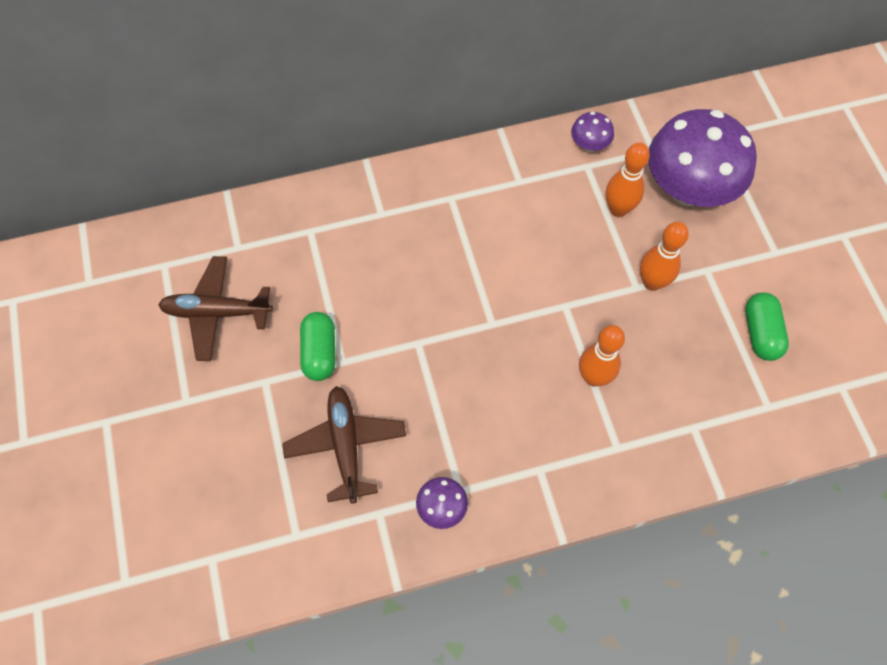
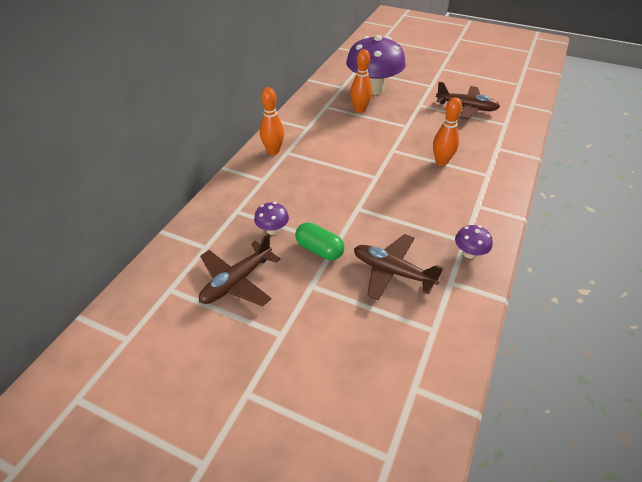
camera: 50 degrees left, 20 degrees down
(589, 145) = (316, 100): purple mushroom -> purple mushroom (272, 230)
(652, 282) = (409, 121): orange bowling pin -> orange bowling pin (273, 151)
(760, 333) = (466, 108): green capsule -> brown plane

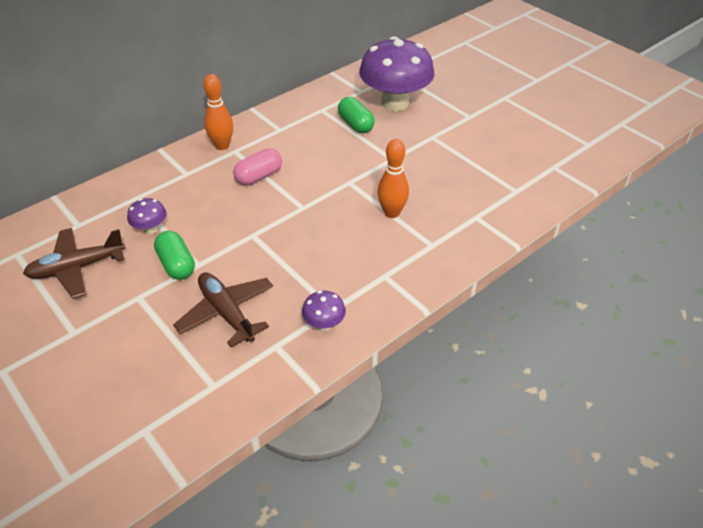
camera: 25 degrees right, 0 degrees up
(323, 165) = (259, 176): none -> pink capsule
(360, 110) = (355, 124): orange bowling pin -> green capsule
(466, 108) = (486, 156): brown plane -> none

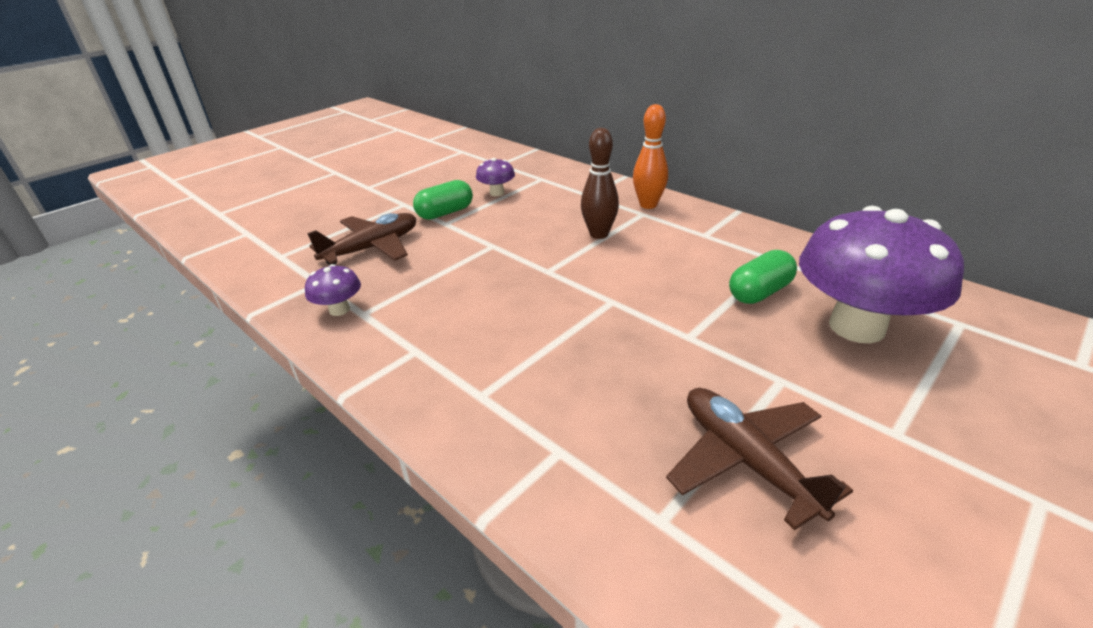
camera: 85 degrees right, 10 degrees down
(77, 268) = (443, 174): brown plane -> brown plane (746, 460)
(259, 176) = (599, 234): pink capsule -> brown bowling pin
(392, 213) = (551, 346): orange bowling pin -> none

